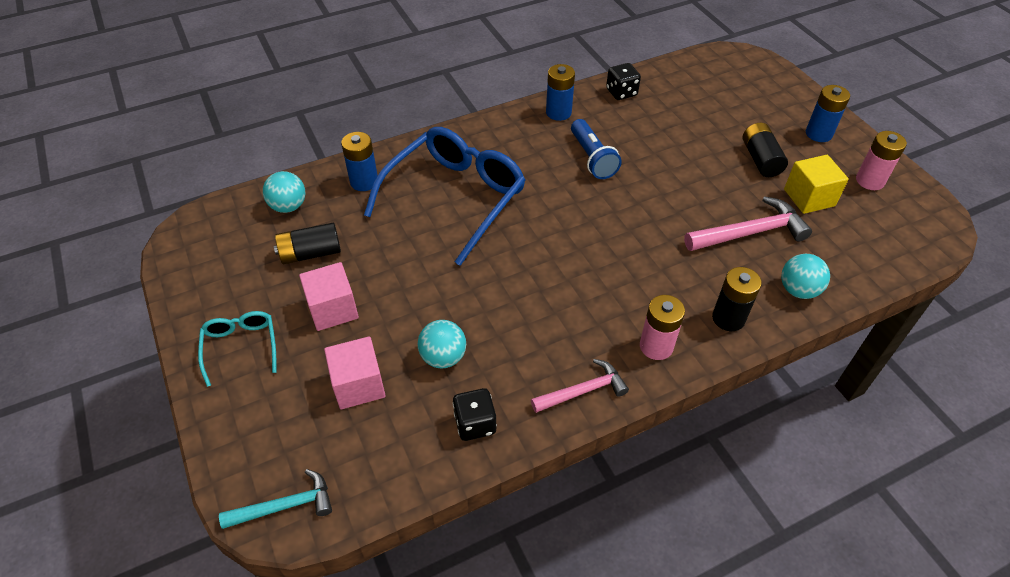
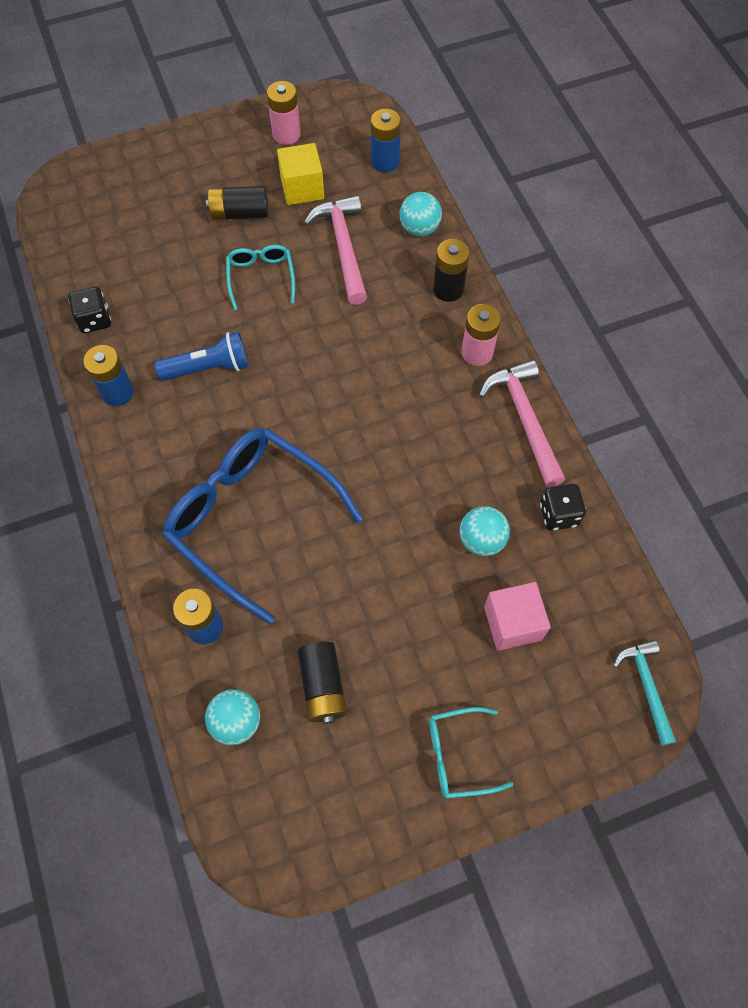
camera: 85 degrees left, 15 degrees up
(333, 309) = (411, 655): pink cube -> none
(582, 391) = (524, 420): pink hammer -> pink hammer, size x1.51
(694, 180) = (261, 277): none -> turquoise glasses
(818, 134) = (209, 154): blue battery -> blue battery (385, 162)

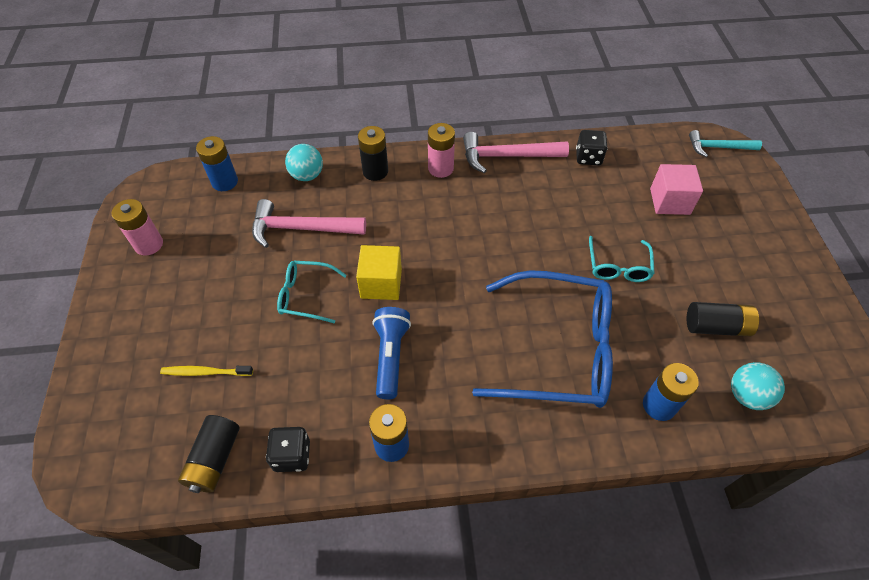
camera: 75 degrees left, 10 degrees down
(160, 230) = (205, 372): none -> yellow toothbrush
(240, 213) = (221, 299): black battery -> black battery (214, 459)
(251, 519) = (558, 350): blue glasses -> blue glasses turned 135 degrees counterclockwise
(302, 188) = (219, 245): yellow cube -> yellow cube (381, 283)
(458, 755) = (769, 254): turquoise glasses -> turquoise glasses (618, 267)
(481, 540) = (602, 203): turquoise ball -> none

